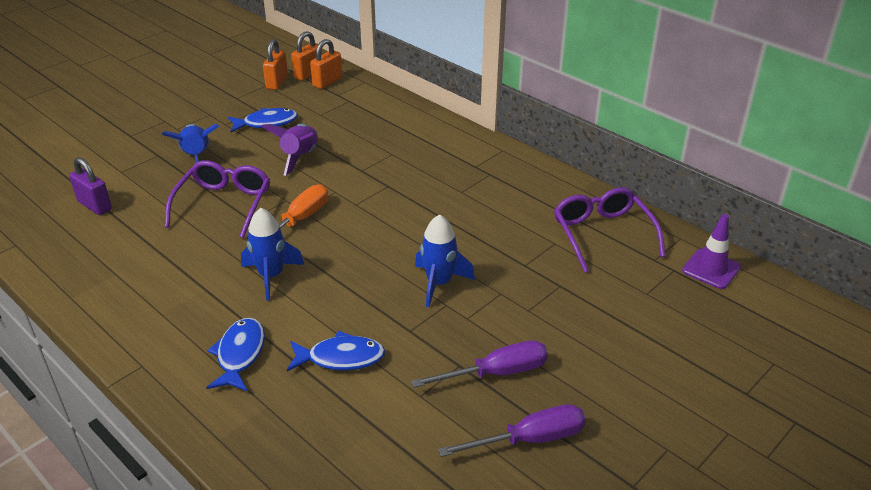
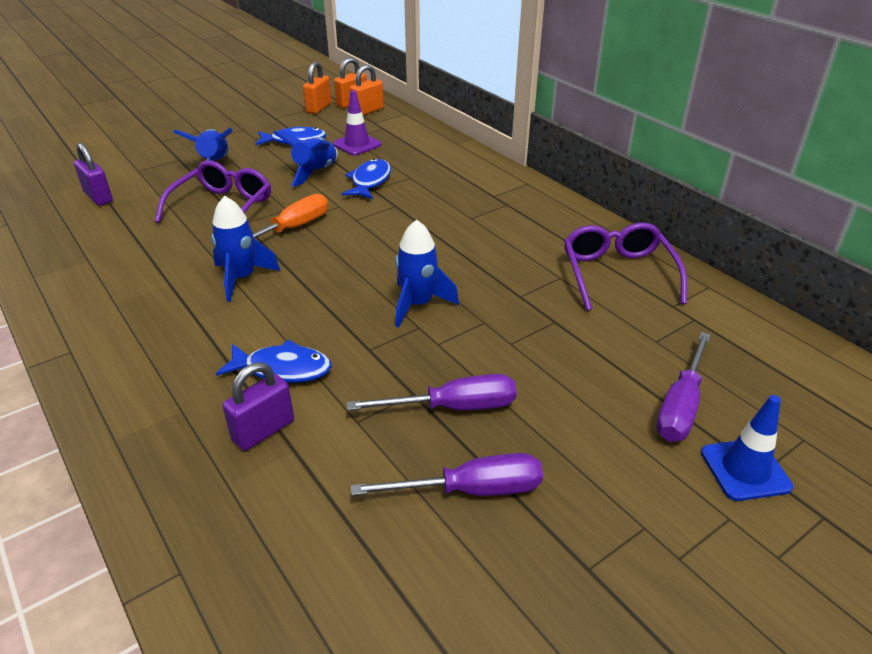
camera: 10 degrees right, 0 degrees up
(240, 354) = (176, 352): blue fish -> blue fish (370, 181)
(300, 157) = (315, 172): purple rocket -> blue rocket
(345, 414) = (263, 430): none -> purple padlock
(677, 347) = (681, 405): none -> purple screwdriver
(711, 269) = (740, 323): purple traffic cone -> purple traffic cone (357, 144)
(734, 393) = (745, 469): none -> blue traffic cone

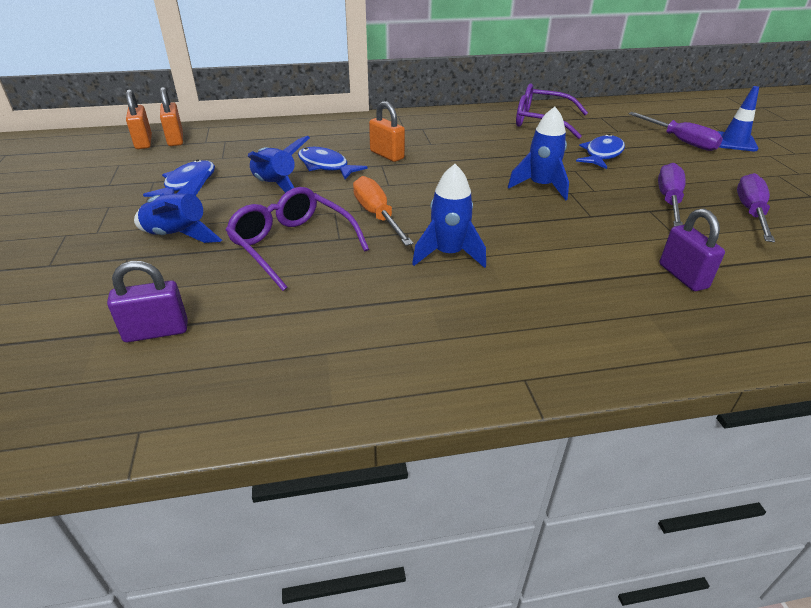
camera: 65 degrees left, 0 degrees up
(282, 369) = (604, 255): blue fish -> blue fish (602, 154)
(319, 108) = (126, 159): orange padlock -> orange padlock (387, 155)
(357, 144) = (242, 157): purple traffic cone -> none

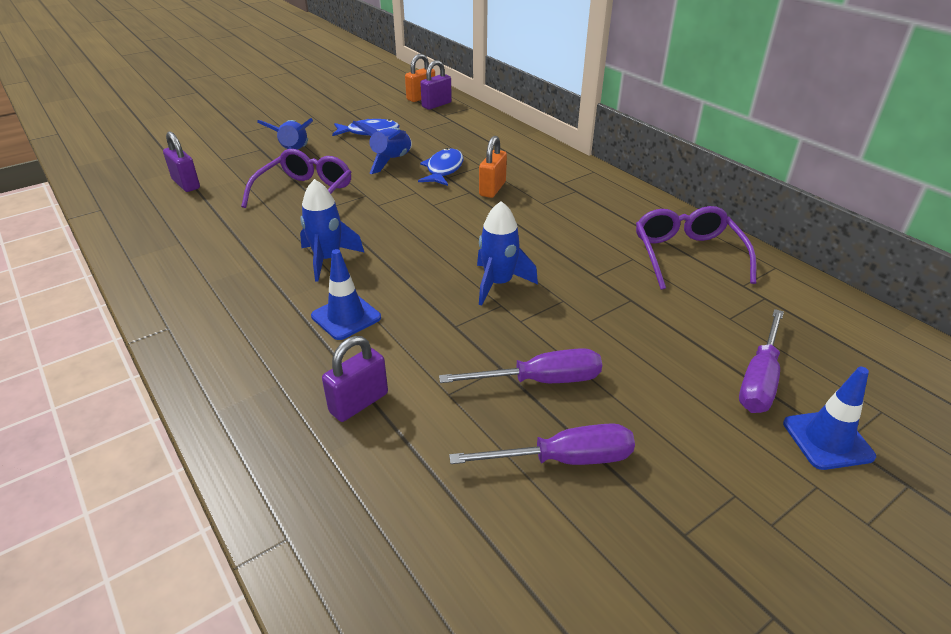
camera: 65 degrees right, 0 degrees up
(175, 139) = (436, 105): orange padlock -> purple padlock
(377, 215) = (372, 213): orange screwdriver -> none
(556, 261) = (346, 317): none -> blue traffic cone
(602, 154) = (631, 314): blue fish -> none

